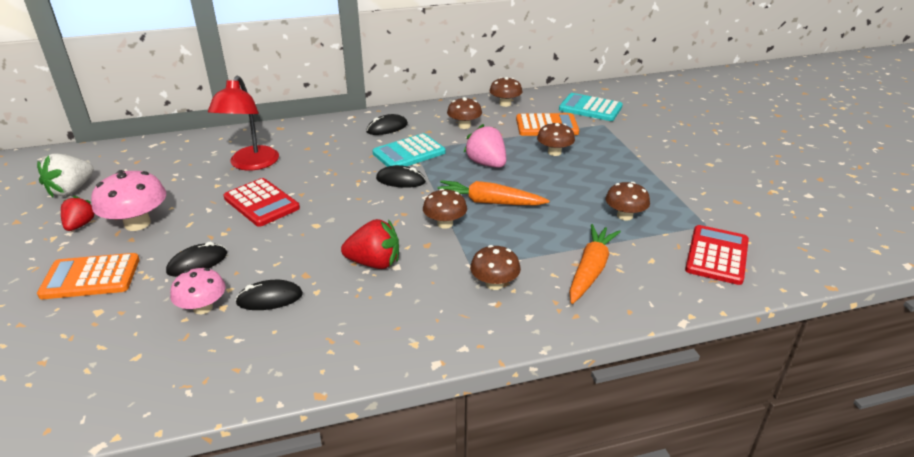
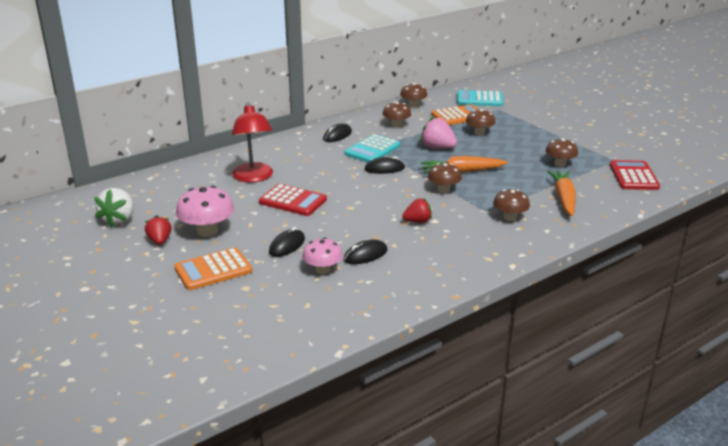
camera: 20 degrees left, 5 degrees down
(374, 263) = (417, 221): red strawberry -> red strawberry, size x0.67

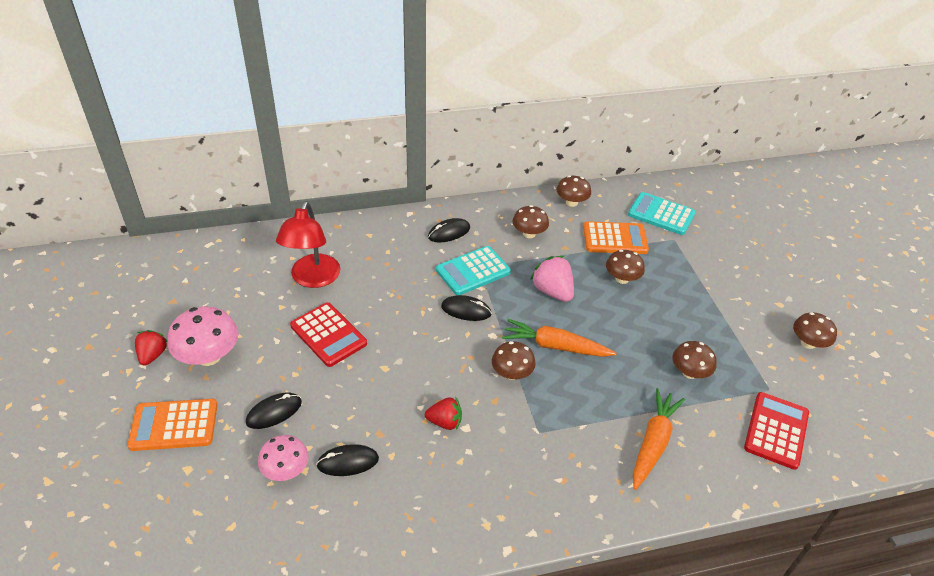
camera: 20 degrees right, 15 degrees up
(119, 220) = (136, 306): white strawberry -> none
(510, 217) = (560, 455): brown mushroom -> brown mushroom (808, 343)

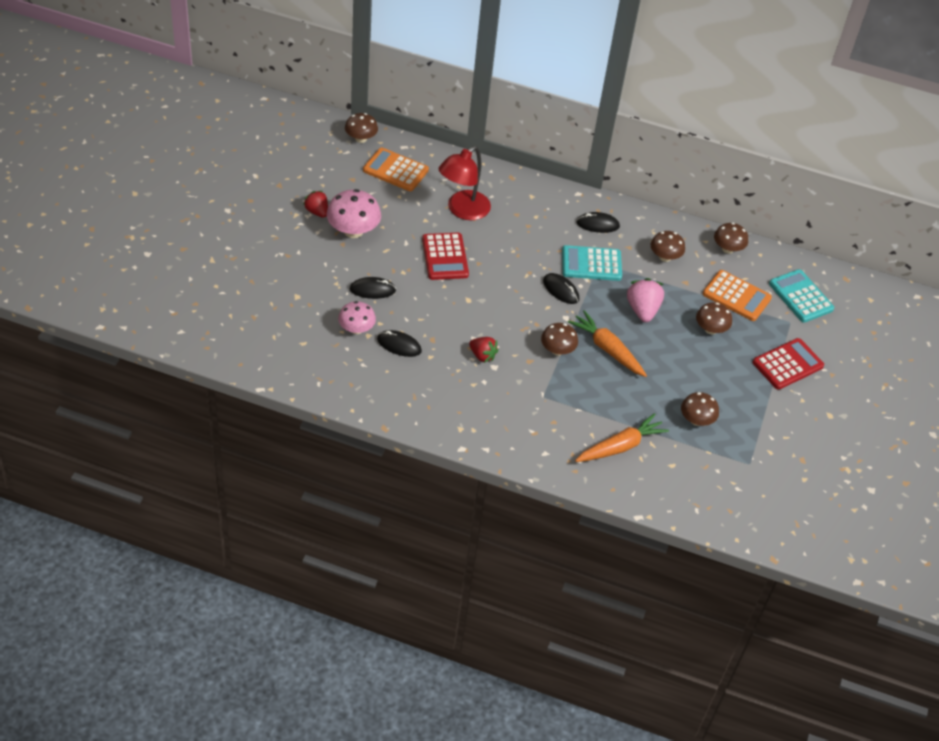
camera: 30 degrees right, 5 degrees up
(153, 355) = (317, 212): red strawberry -> red strawberry turned 75 degrees counterclockwise
(174, 425) = (304, 265): orange calculator -> orange calculator (395, 170)
(776, 430) = (724, 490): red calculator -> red calculator (787, 364)
(808, 343) = (821, 452): brown mushroom -> brown mushroom (361, 138)

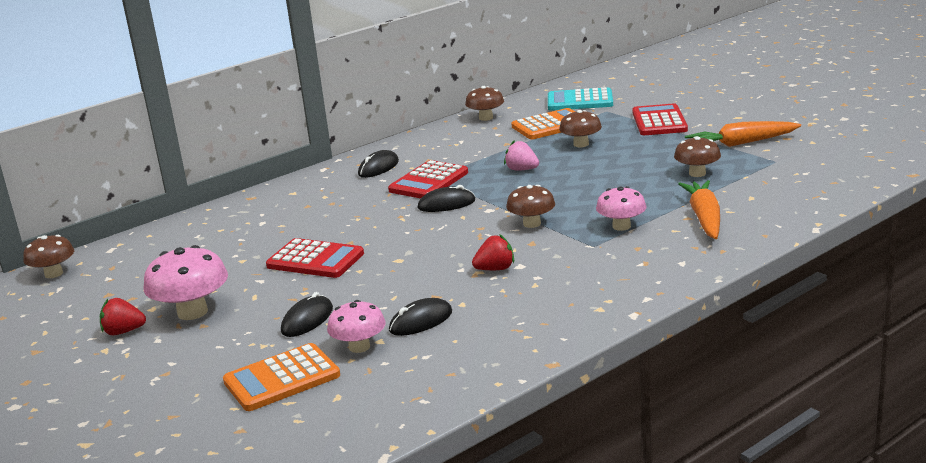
camera: 50 degrees left, 25 degrees down
(395, 170) = (138, 262): orange calculator -> orange calculator (282, 379)
(462, 210) = (259, 234): red lamp -> none
(581, 402) = (621, 226): none -> pink mushroom
(591, 264) = (429, 181): turquoise calculator -> red calculator
(607, 349) = (557, 197): orange carrot -> orange carrot (741, 143)
(642, 310) = (521, 170): pink strawberry -> pink strawberry, size x0.67
(665, 257) = (462, 146): brown mushroom -> none

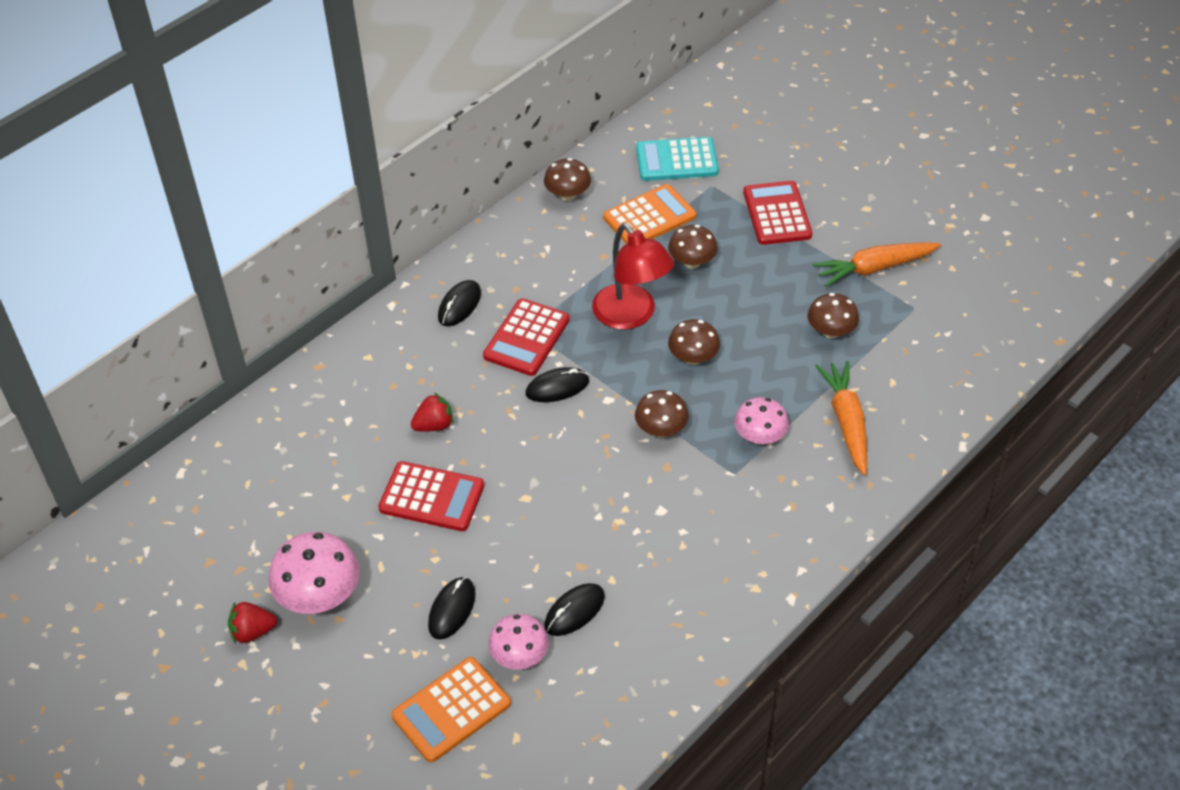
camera: 10 degrees left, 25 degrees up
(54, 274) = (129, 522): brown mushroom -> brown mushroom (693, 357)
(495, 269) = (636, 517): red strawberry -> red strawberry (434, 425)
(521, 170) = (631, 316): pink strawberry -> red lamp

